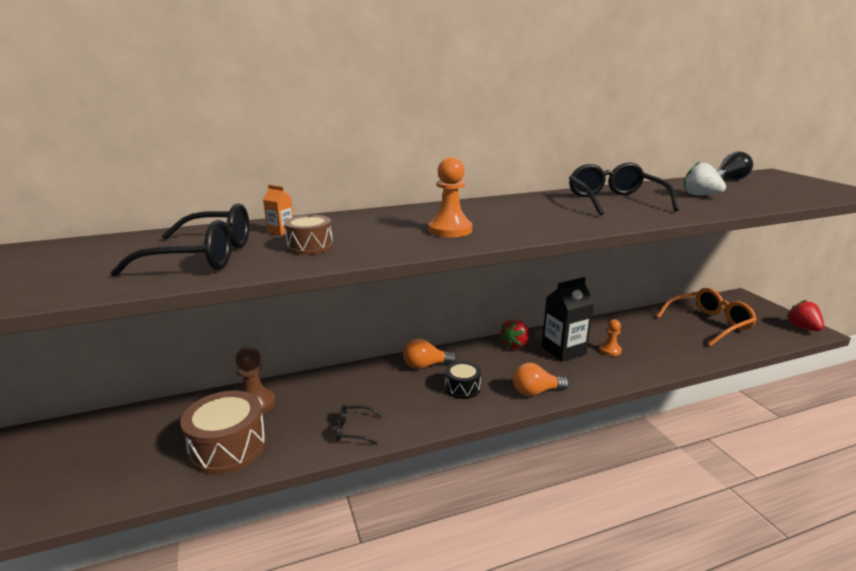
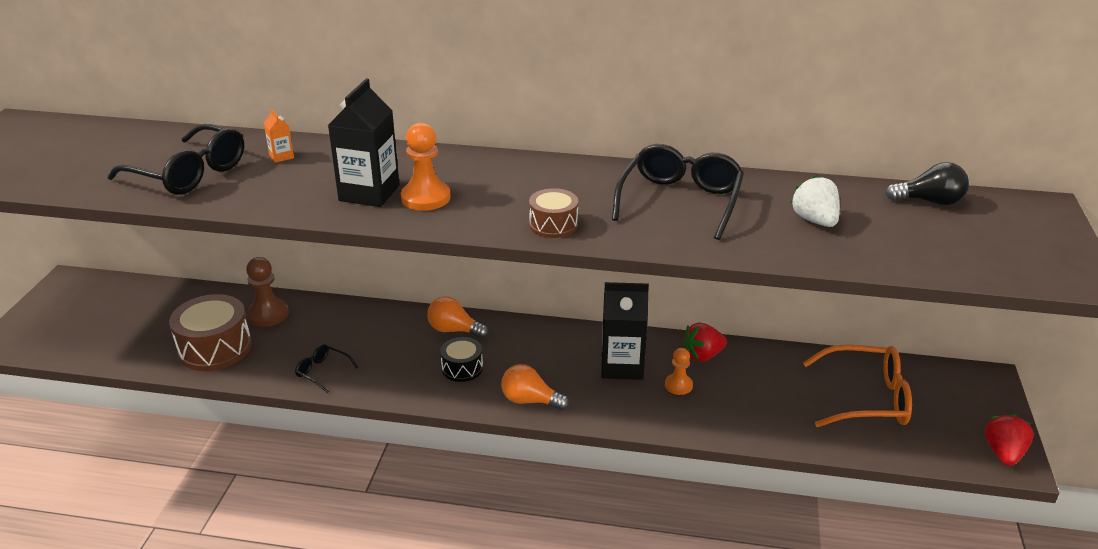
camera: 30 degrees right, 10 degrees up
(310, 246) = (279, 185): brown drum -> brown drum (553, 225)
(400, 236) = (369, 193): none -> black carton
(515, 345) = (576, 339): red strawberry -> red strawberry (702, 356)

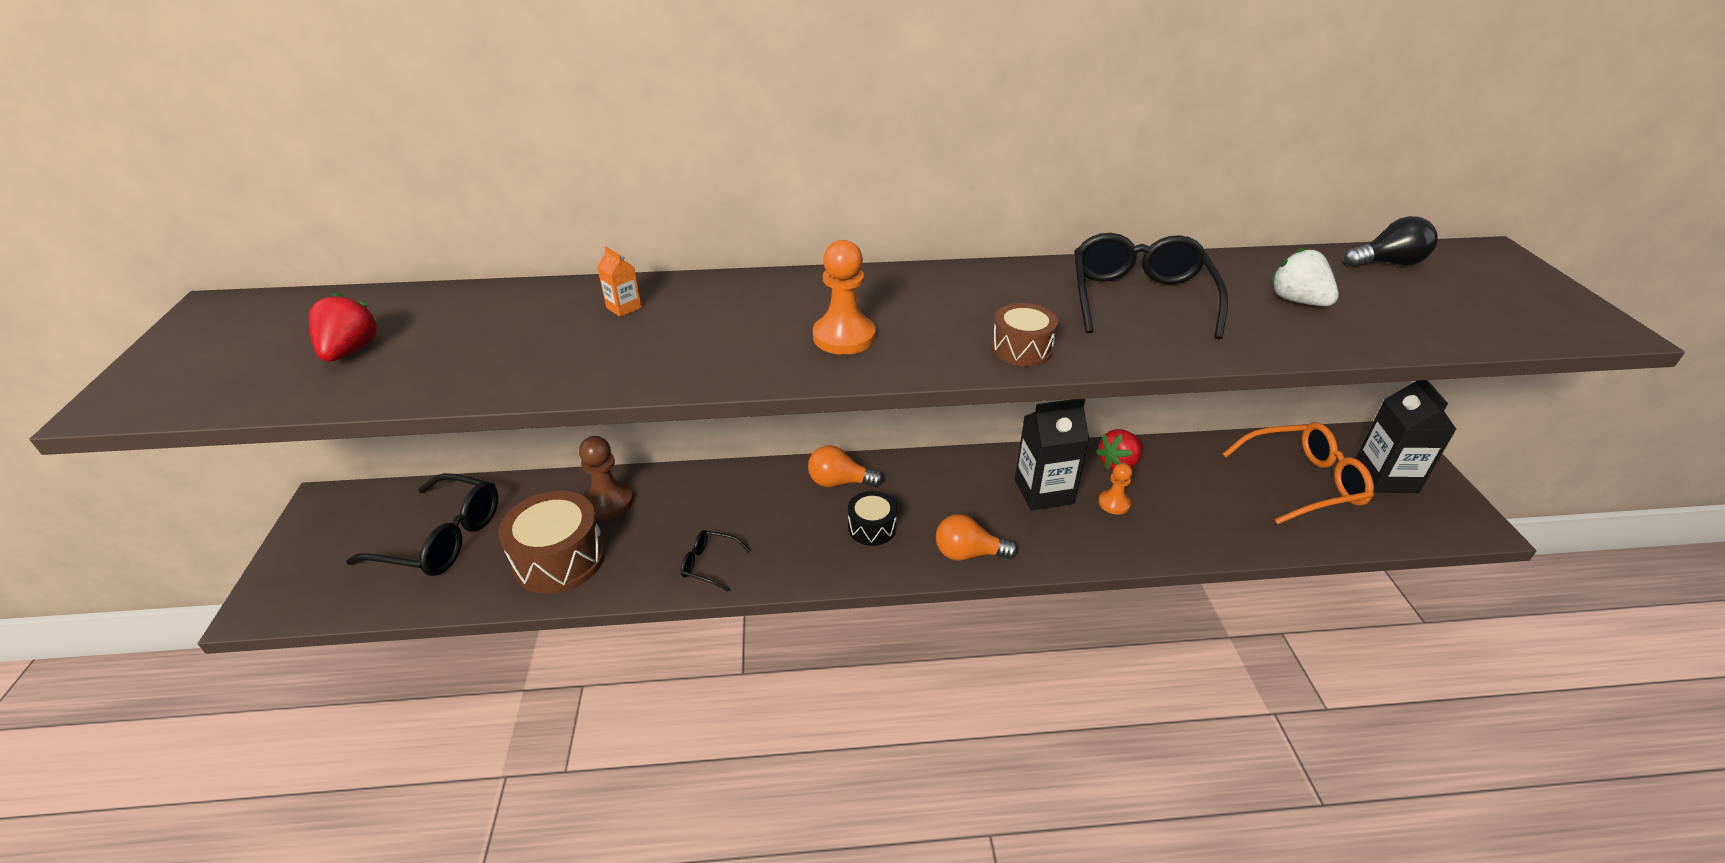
camera: 15 degrees left, 5 degrees up
(189, 173) = (509, 348): black glasses -> black glasses (442, 538)
(369, 193) = (769, 341): black carton -> black carton (1385, 477)
(1003, 453) = (1462, 517): red strawberry -> red strawberry (350, 351)

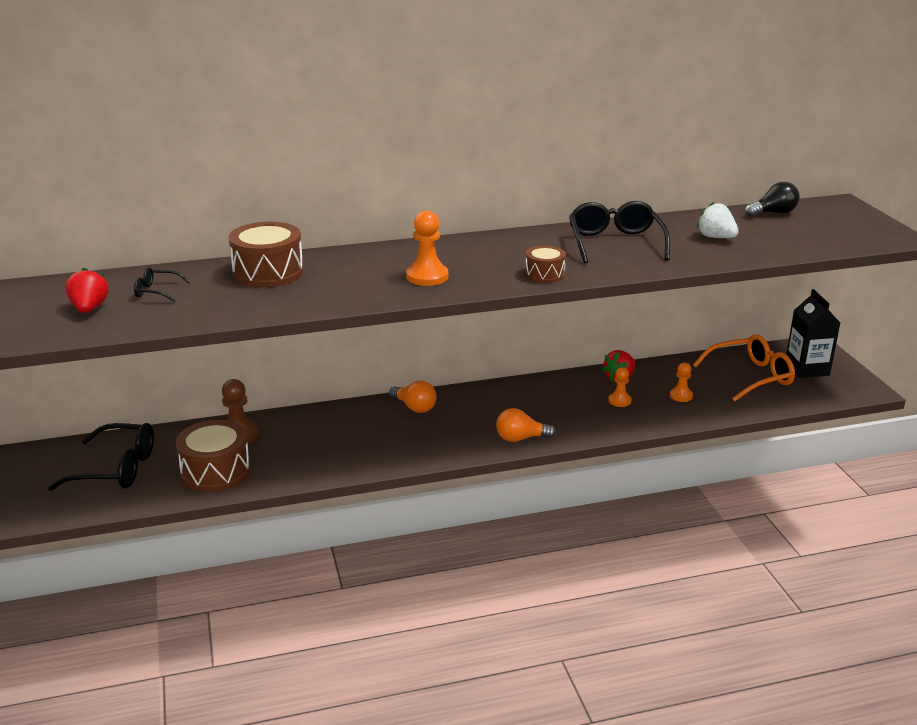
camera: 10 degrees left, 10 degrees down
(624, 308) = (268, 272): orange carton -> brown drum
(709, 564) = (332, 463): black glasses -> black glasses (157, 291)
(839, 482) = (414, 407): orange light bulb -> orange light bulb turned 135 degrees counterclockwise
(872, 528) = (447, 431): black drum -> none
(1043, 491) = (568, 399): black carton -> none
(1201, 505) = (681, 396): none -> orange pawn

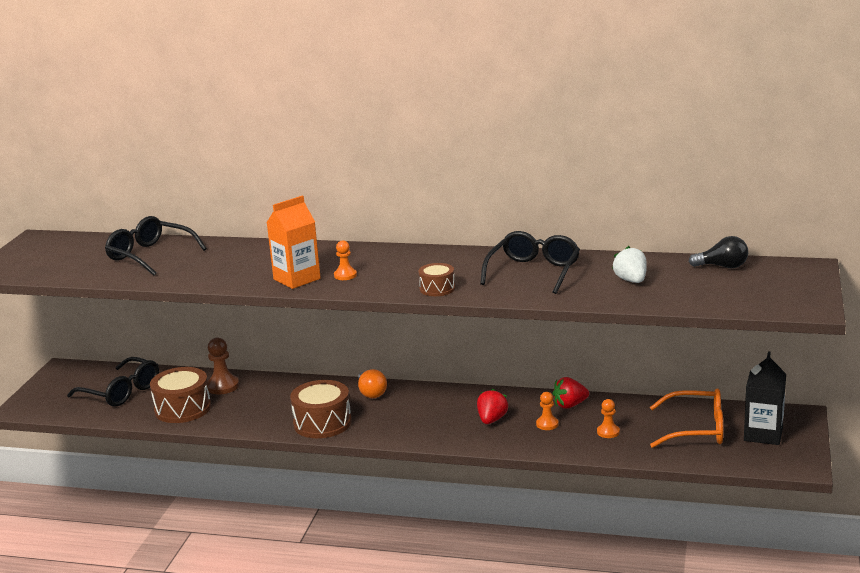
camera: 30 degrees right, 5 degrees down
(89, 309) = (96, 261): red strawberry -> red strawberry (492, 420)
(157, 291) = (150, 255): black glasses -> black glasses, size x2.04
(268, 272) = (238, 253): brown drum -> brown drum (322, 423)
(377, 289) = (297, 279): none -> orange carton
(427, 276) = (345, 275): orange pawn -> orange pawn, size x0.63
(520, 438) = (428, 436): orange light bulb -> none

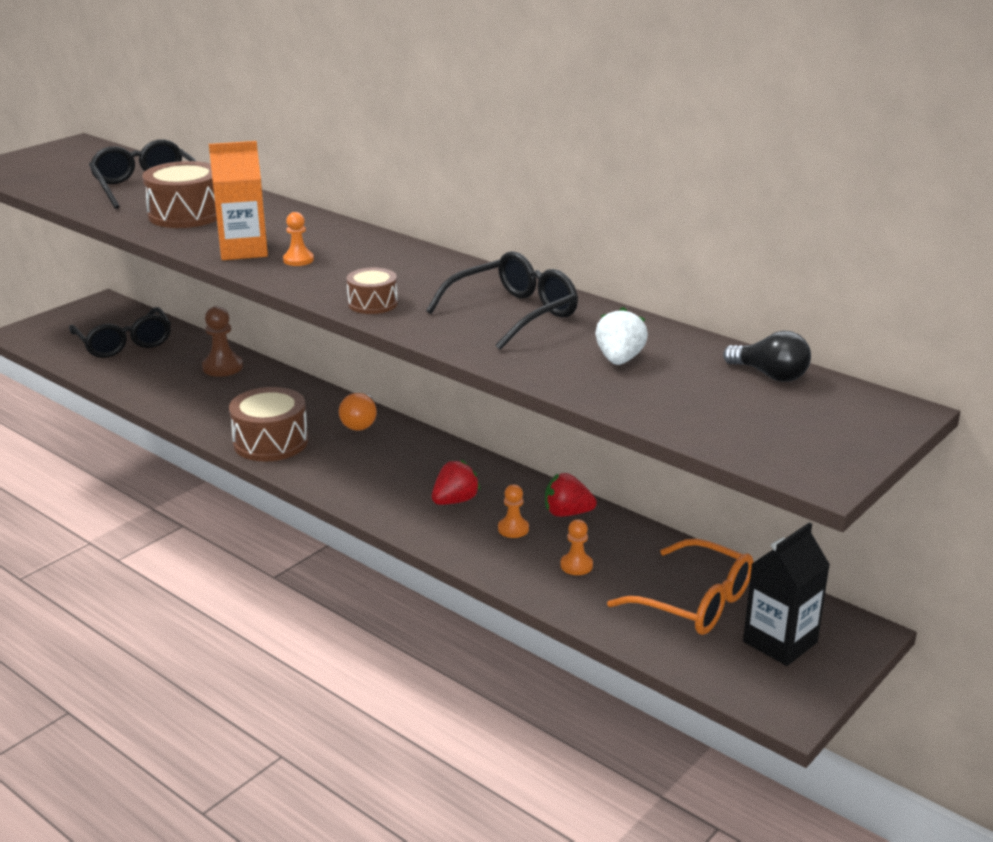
camera: 25 degrees right, 5 degrees up
(182, 408) = (157, 380): brown drum -> brown drum (186, 214)

